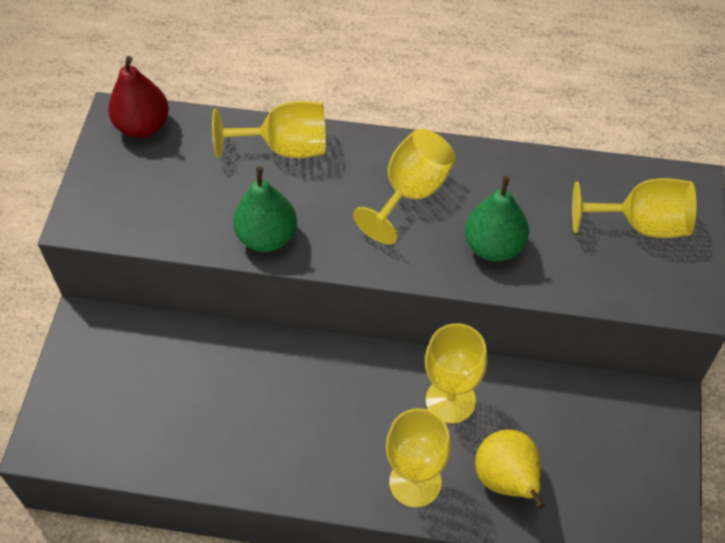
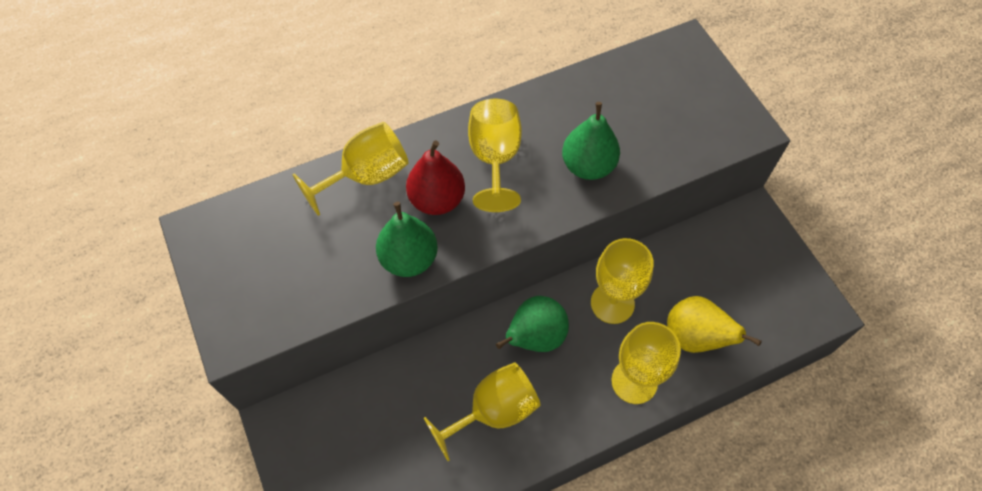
camera: 35 degrees left, 5 degrees up
(143, 126) = (227, 224): red pear -> red pear (437, 200)
(353, 386) = (535, 337): none -> green pear
(641, 224) = (675, 91): yellow goblet -> yellow goblet (493, 411)

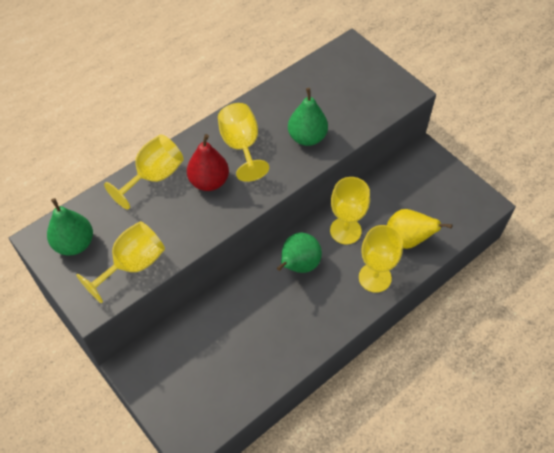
camera: 15 degrees left, 5 degrees down
(409, 259) = (201, 224): green pear -> green pear (74, 244)
(493, 411) = (283, 320): yellow goblet -> yellow goblet (132, 265)

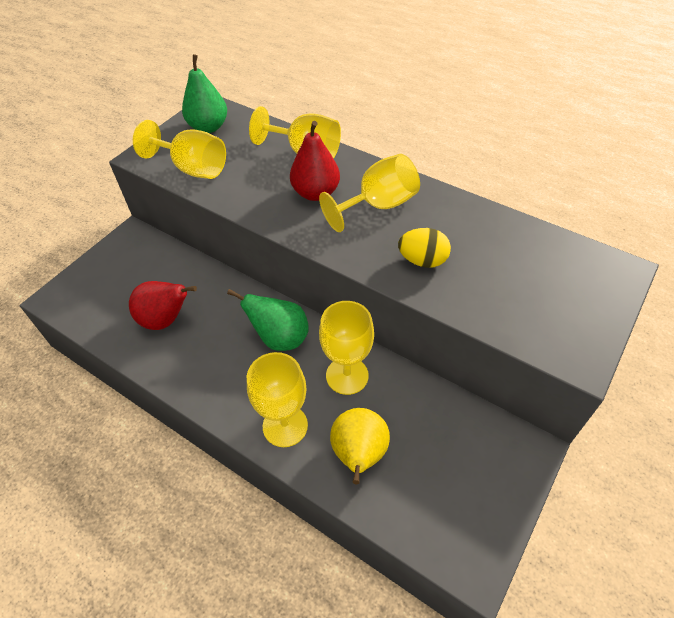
camera: 75 degrees right, 5 degrees down
(250, 346) = (166, 320): none -> red pear
(307, 137) = (422, 260): green pear -> yellow egg

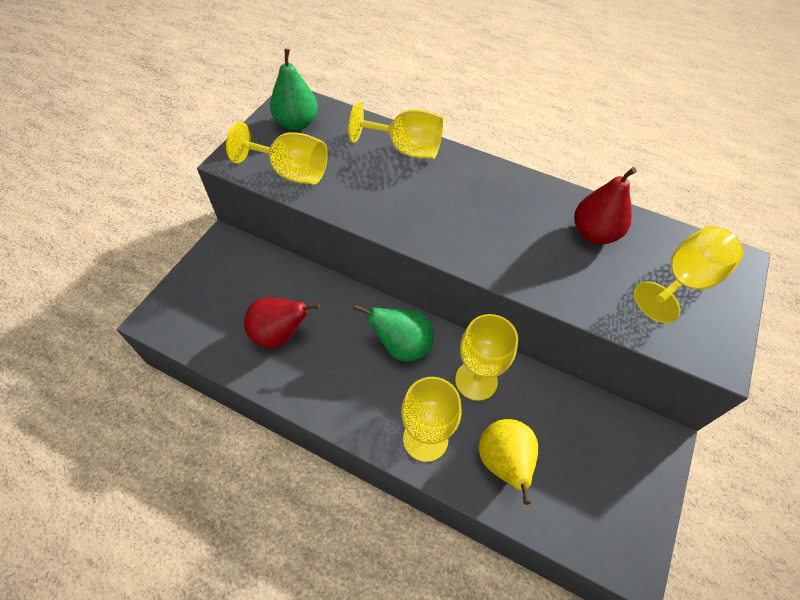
camera: 10 degrees left, 5 degrees up
(316, 193) = (426, 194): red pear -> red pear (594, 233)
(378, 205) = (492, 205): yellow goblet -> yellow goblet (683, 282)
(422, 260) = (549, 263): yellow egg -> none

